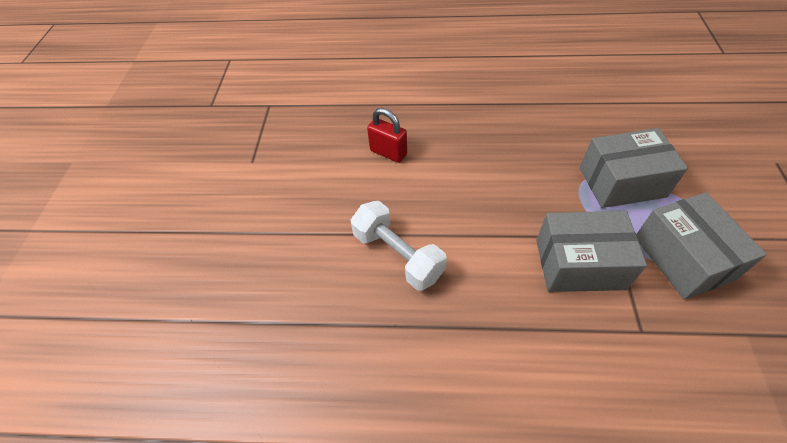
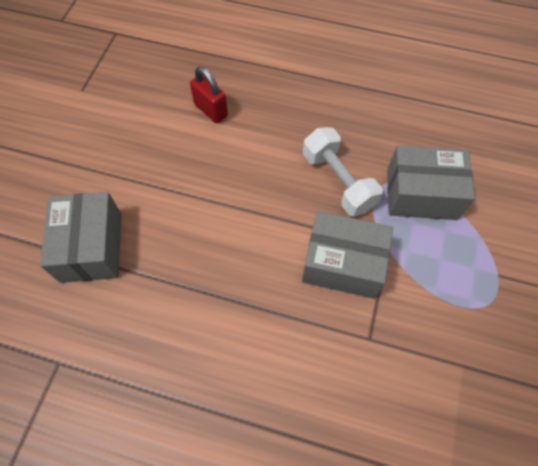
camera: 10 degrees right, 10 degrees up
(398, 255) = (182, 214): white dumbbell -> white dumbbell (338, 181)
(683, 258) = (442, 282): grey box -> grey box (91, 247)

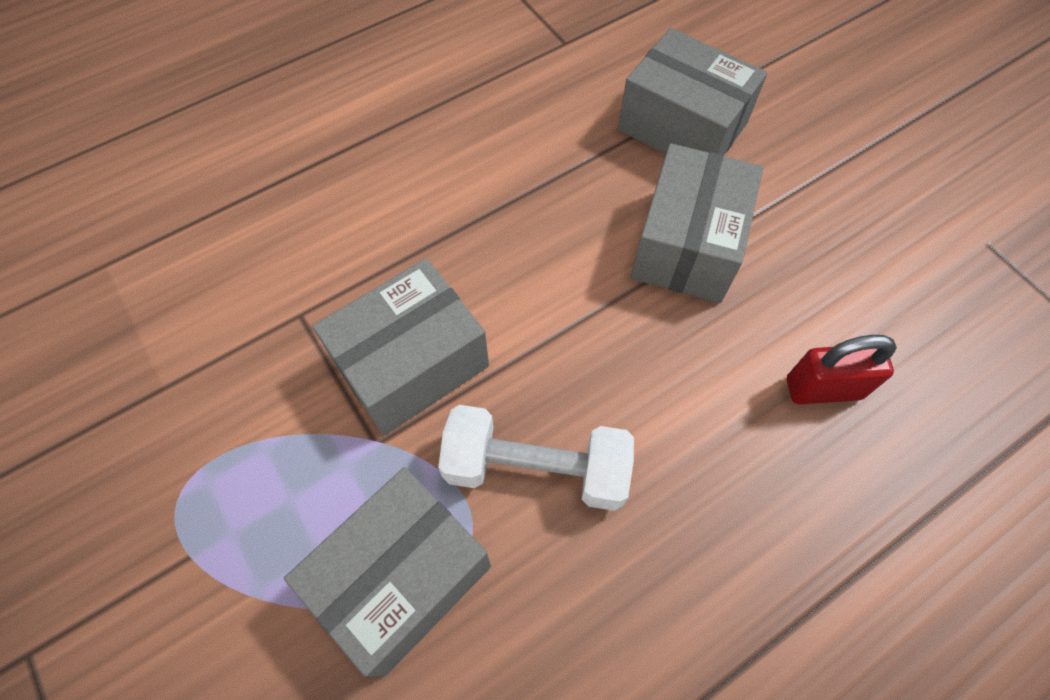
camera: 130 degrees right, 0 degrees up
(175, 196) = (687, 245): none -> grey box

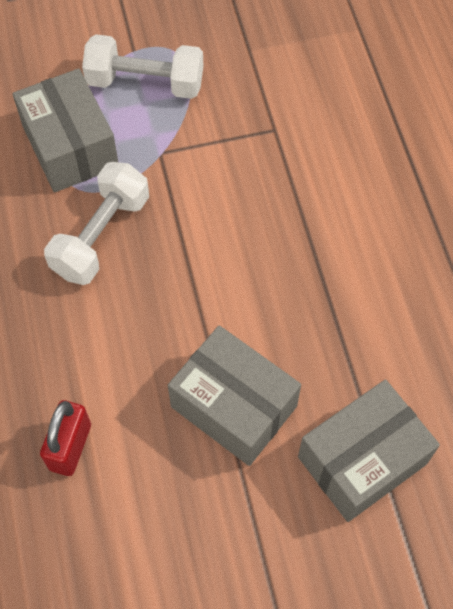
camera: 110 degrees right, 0 degrees up
(252, 512) = (145, 82): none -> white dumbbell
(411, 363) = (208, 185): grey box -> none

